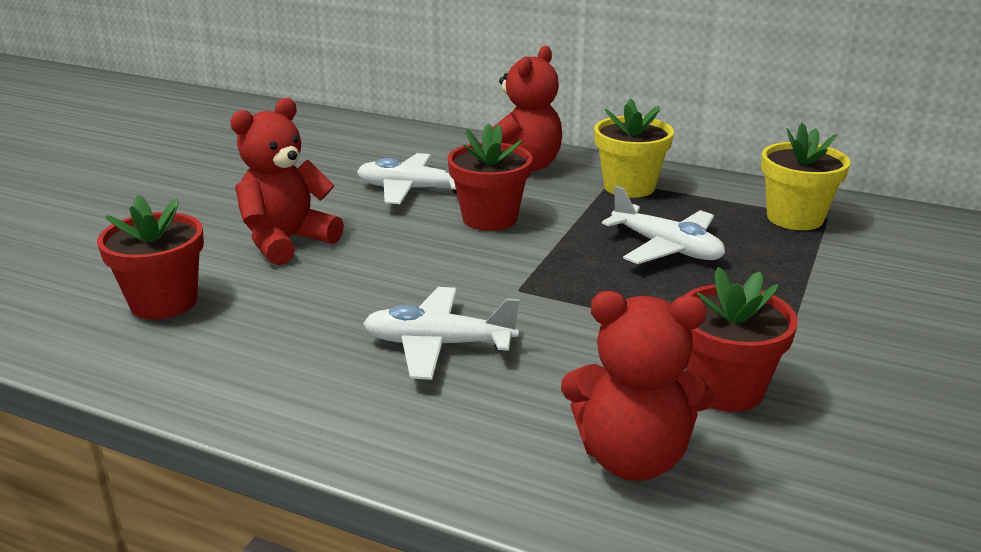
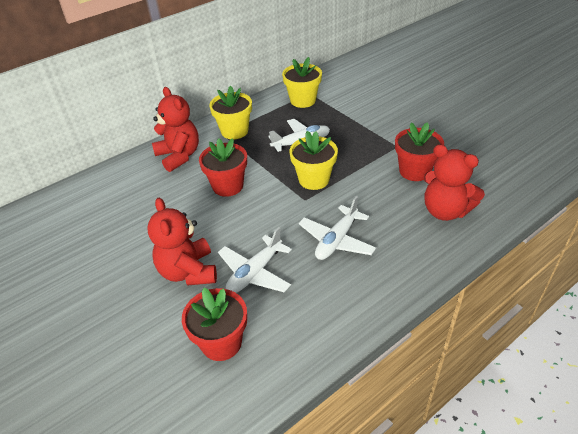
camera: 60 degrees left, 15 degrees up
(411, 189) = (168, 204): white plane -> white plane (255, 273)
(579, 284) = (314, 179): none -> yellow flower pot
(632, 457) = (445, 211): red teddy bear -> red teddy bear turned 90 degrees clockwise

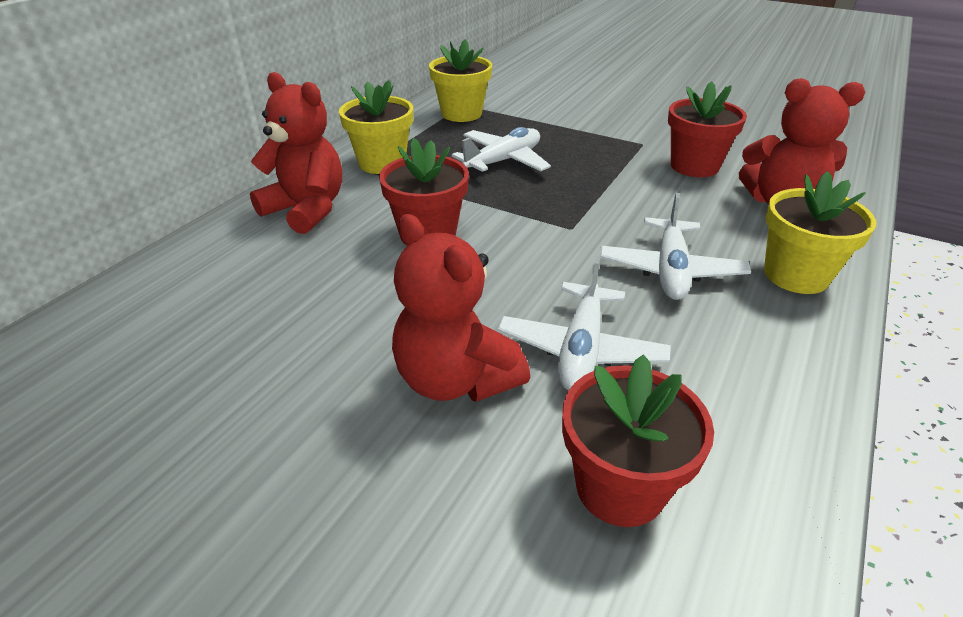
camera: 25 degrees left, 5 degrees down
(314, 179) = (562, 200): yellow flower pot -> yellow flower pot (796, 275)

